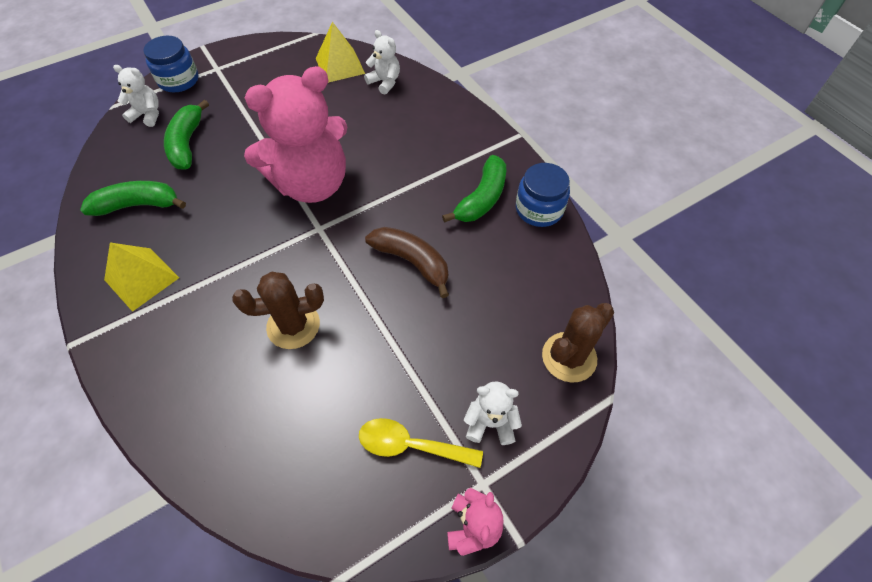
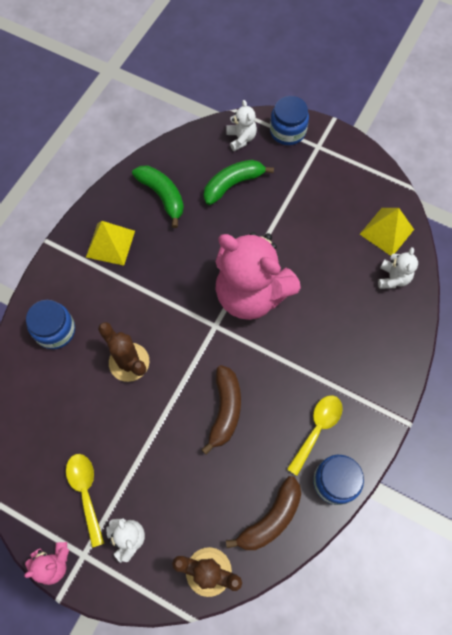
camera: 60 degrees right, 10 degrees up
(190, 387) = (55, 330): none -> blue jar
(482, 198) = (317, 429): green banana -> yellow spoon
(545, 276) = (270, 519): none -> brown banana

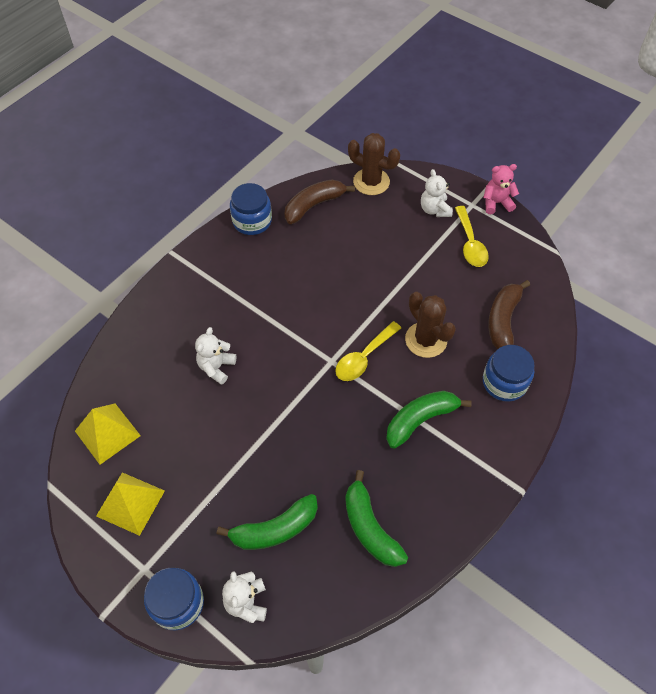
camera: 170 degrees left, 10 degrees down
(110, 244) = (441, 472): yellow pyramid -> yellow pyramid (130, 503)
(129, 284) = (420, 420): none -> green banana
(225, 410) = (336, 285): brown banana -> brown banana (503, 320)
(251, 294) = (285, 387): pink teddy bear -> none
(317, 429) = (255, 259): yellow spoon -> yellow spoon (364, 358)
(393, 278) = (125, 379): white teddy bear -> white teddy bear (216, 367)

